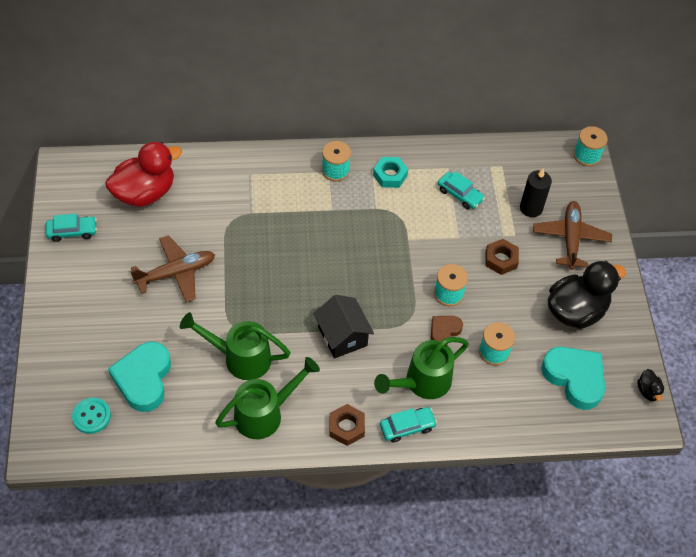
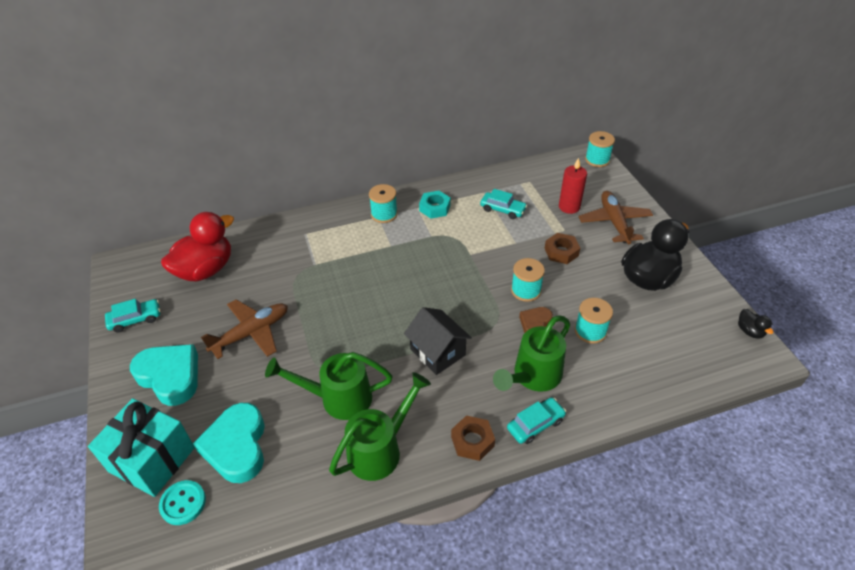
camera: 10 degrees left, 10 degrees down
(71, 372) = (152, 459): none -> turquoise gift
(531, 208) = (569, 207): black candle -> red candle
(574, 378) = (677, 336): turquoise heart -> turquoise heart (170, 376)

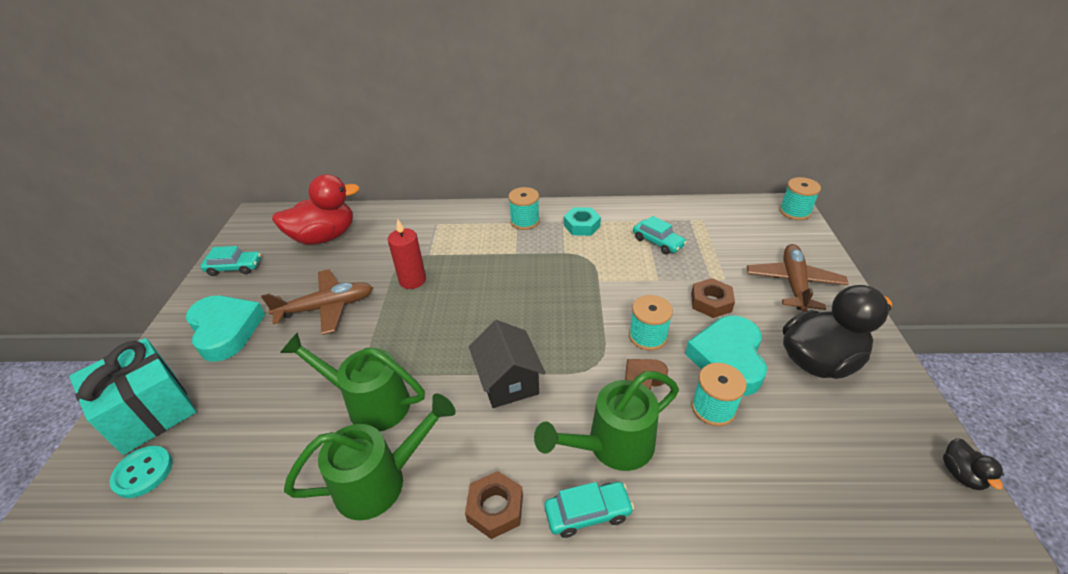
camera: 20 degrees right, 5 degrees down
(236, 446) = (236, 425): turquoise heart -> turquoise heart (728, 359)
(569, 207) = (740, 255): red candle -> red candle (412, 280)

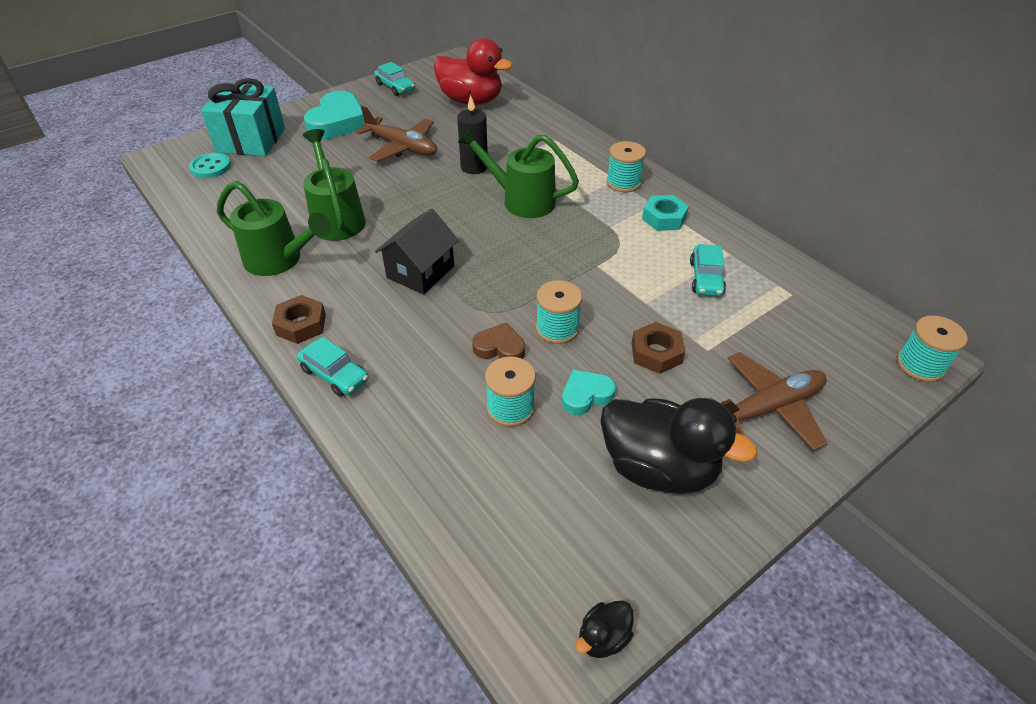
camera: 50 degrees right, 5 degrees up
(412, 280) = (474, 167): red candle -> black candle
(612, 445) = (409, 360): green watering can -> green watering can (521, 200)
(728, 359) = (586, 395): turquoise heart -> turquoise heart, size x0.54

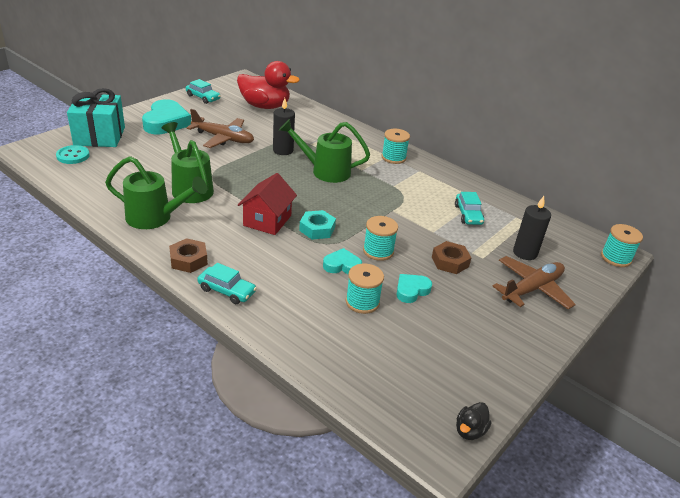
camera: 15 degrees left, 10 degrees down
(420, 272) = (267, 220): black house -> red house
(499, 348) = (342, 265): brown heart -> turquoise heart
(658, 468) = (473, 330): black duck -> none
(664, 218) = (428, 179): turquoise nut -> turquoise nut (317, 229)
(775, 346) = (525, 253): none -> black candle

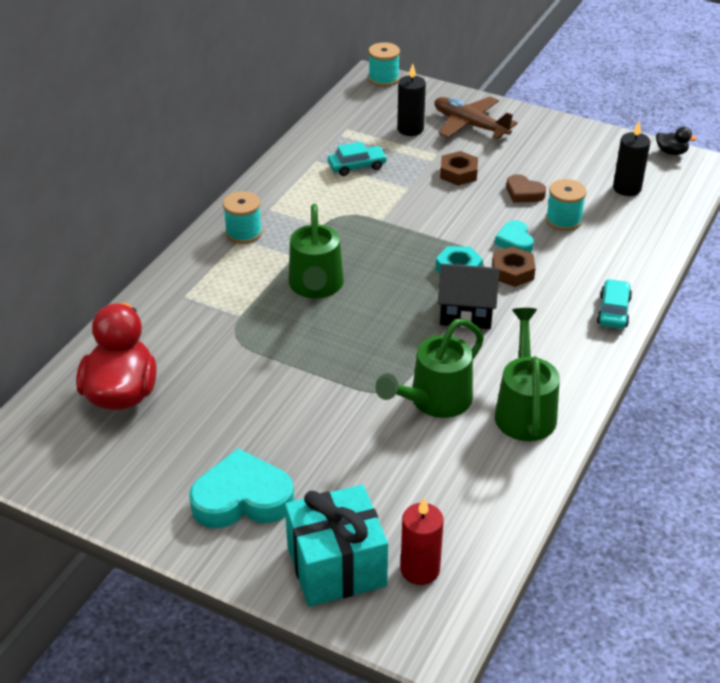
camera: 100 degrees left, 5 degrees up
(73, 156) = (420, 569): turquoise button -> red candle
(188, 260) = (585, 354): brown nut -> brown nut (512, 272)
(203, 97) = (114, 484): turquoise car -> none
(223, 138) = (268, 410): brown plane -> none
(267, 220) = (466, 312): red house -> black house
(283, 150) = (276, 338): black candle -> black candle (627, 188)
(378, 251) = (471, 220): turquoise spool -> none
(411, 290) = (523, 193): turquoise heart -> brown heart

